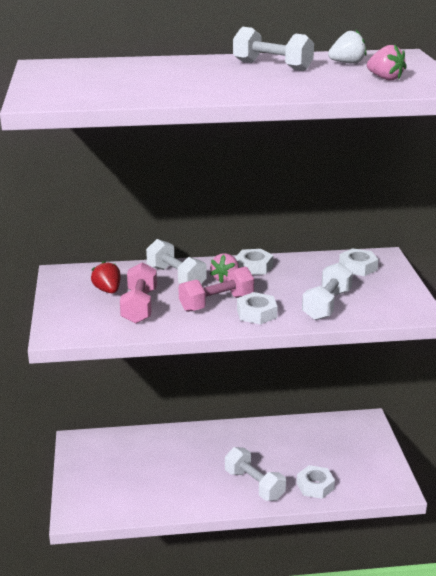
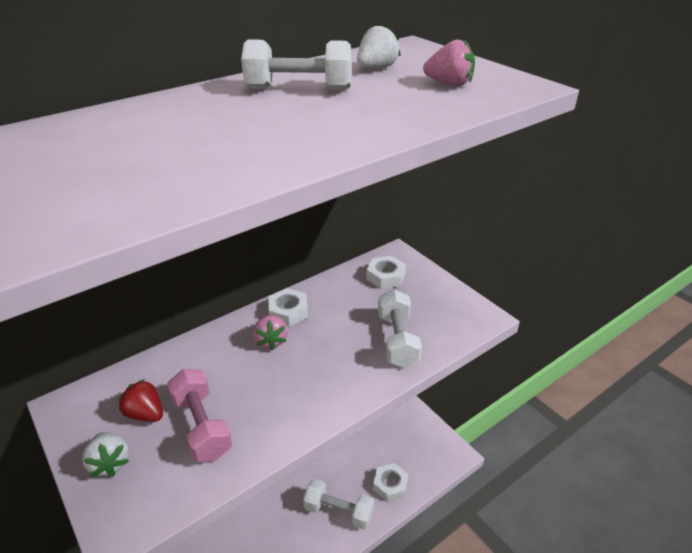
camera: 30 degrees left, 10 degrees up
(70, 305) = (110, 463): none -> white strawberry
(176, 277) = (215, 359): white dumbbell -> none
(216, 303) = (286, 383): pink dumbbell -> none
(256, 313) = (339, 381): white nut -> none

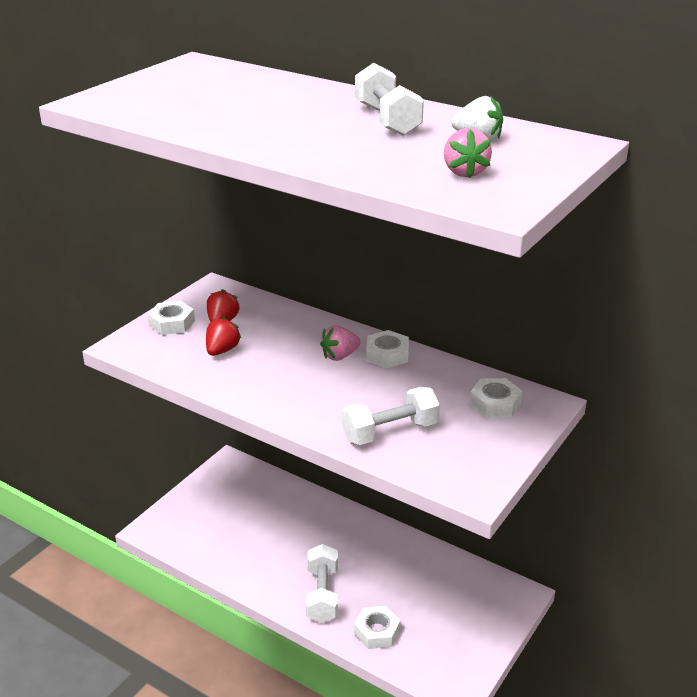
camera: 70 degrees right, 5 degrees down
(110, 463) = (172, 323): white strawberry -> white nut
(202, 426) = (222, 350): pink dumbbell -> red strawberry

